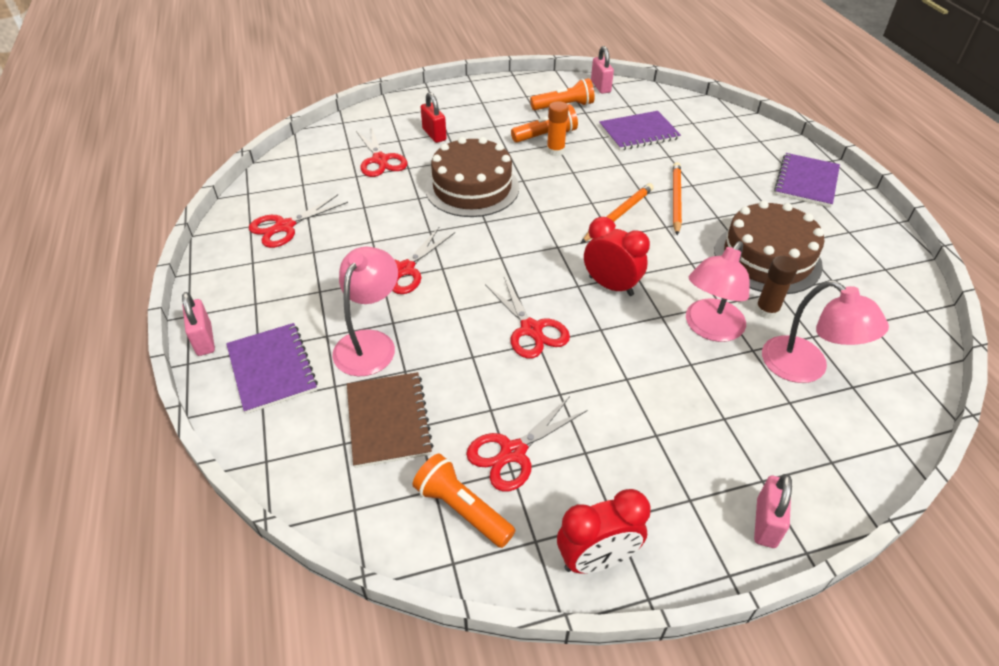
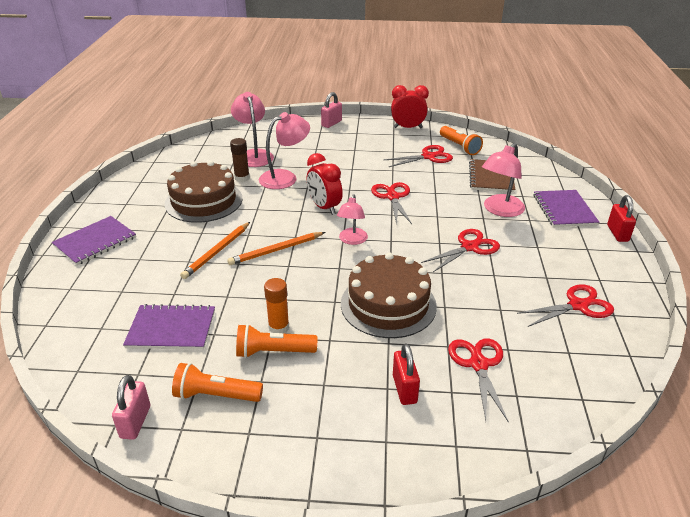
camera: 160 degrees left, 10 degrees down
(204, 340) = (617, 233): pink padlock -> red padlock
(545, 246) = (352, 240): none -> pink lamp

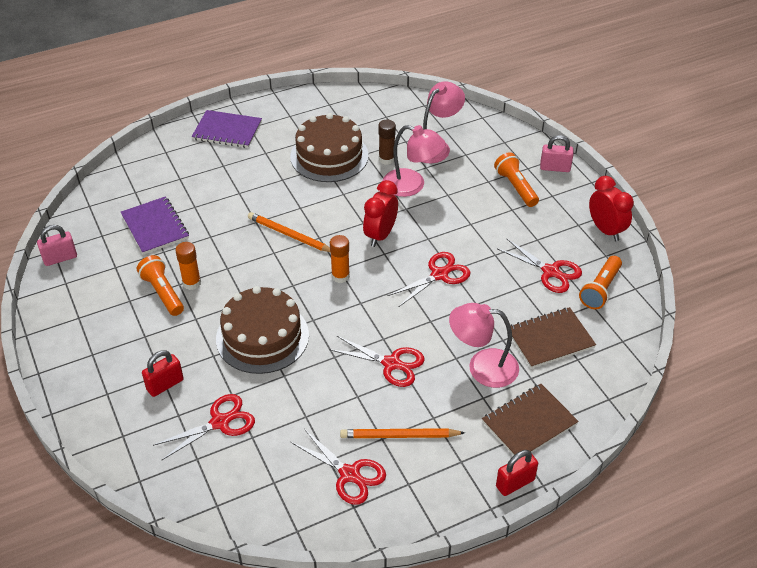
camera: 60 degrees right, 10 degrees up
(216, 395) = (103, 284): orange flashlight -> orange flashlight (515, 187)
(217, 252) = (262, 202): orange pencil -> orange pencil (399, 436)
(352, 240) = (340, 276): pink lamp -> orange glue stick
(564, 210) = (529, 423): purple notebook -> brown notebook

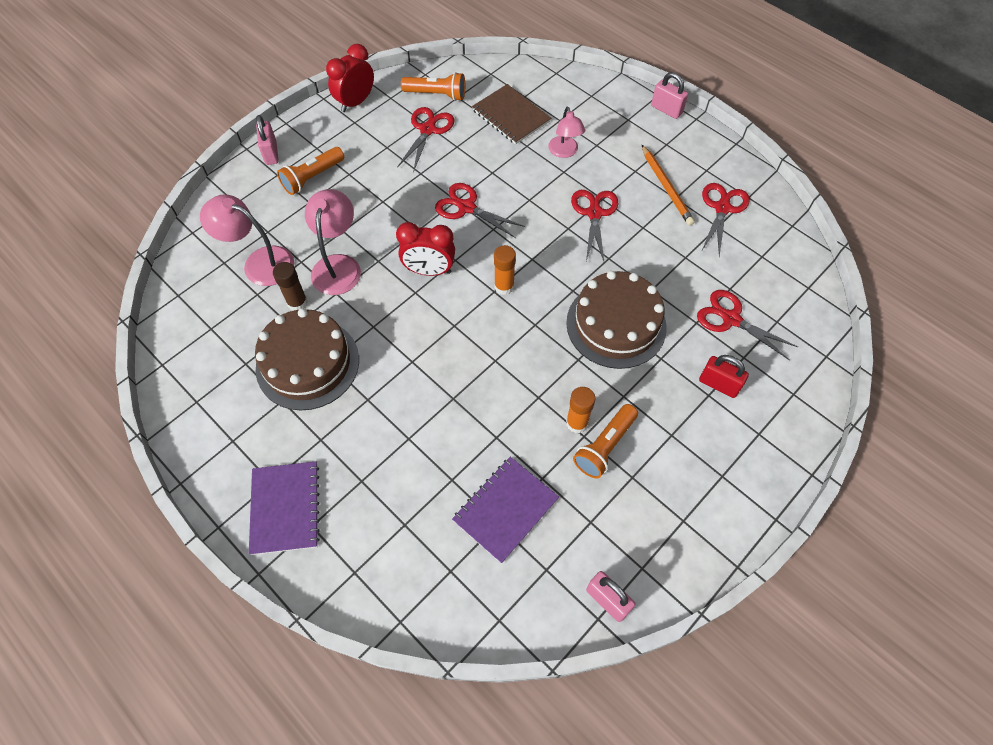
camera: 110 degrees left, 15 degrees up
(289, 235) = (462, 355): orange pencil -> none
(482, 367) = (564, 152): pink lamp -> pink lamp, size x0.66
(515, 483) = (666, 110): red padlock -> pink padlock
(529, 423) = (606, 112): brown notebook -> none

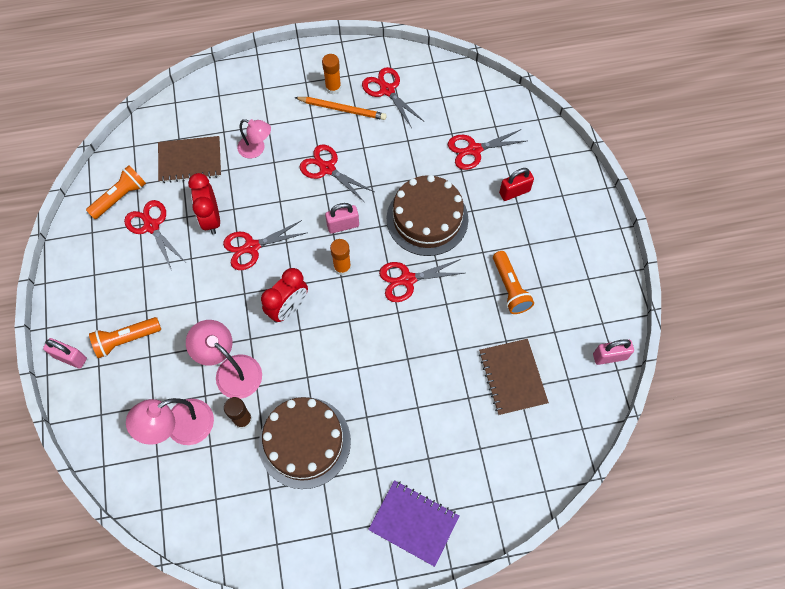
camera: 55 degrees left, 5 degrees up
(312, 178) = (126, 340): orange flashlight -> orange flashlight turned 75 degrees clockwise
(356, 102) = (73, 261): red clock -> red clock (211, 219)
(505, 509) = (512, 377): purple notebook -> brown notebook
(536, 347) = (407, 280): none -> red scissors
(577, 423) = (482, 293): orange glue stick -> orange glue stick (333, 88)
(666, 110) = (275, 59): pink padlock -> pink padlock (343, 225)

